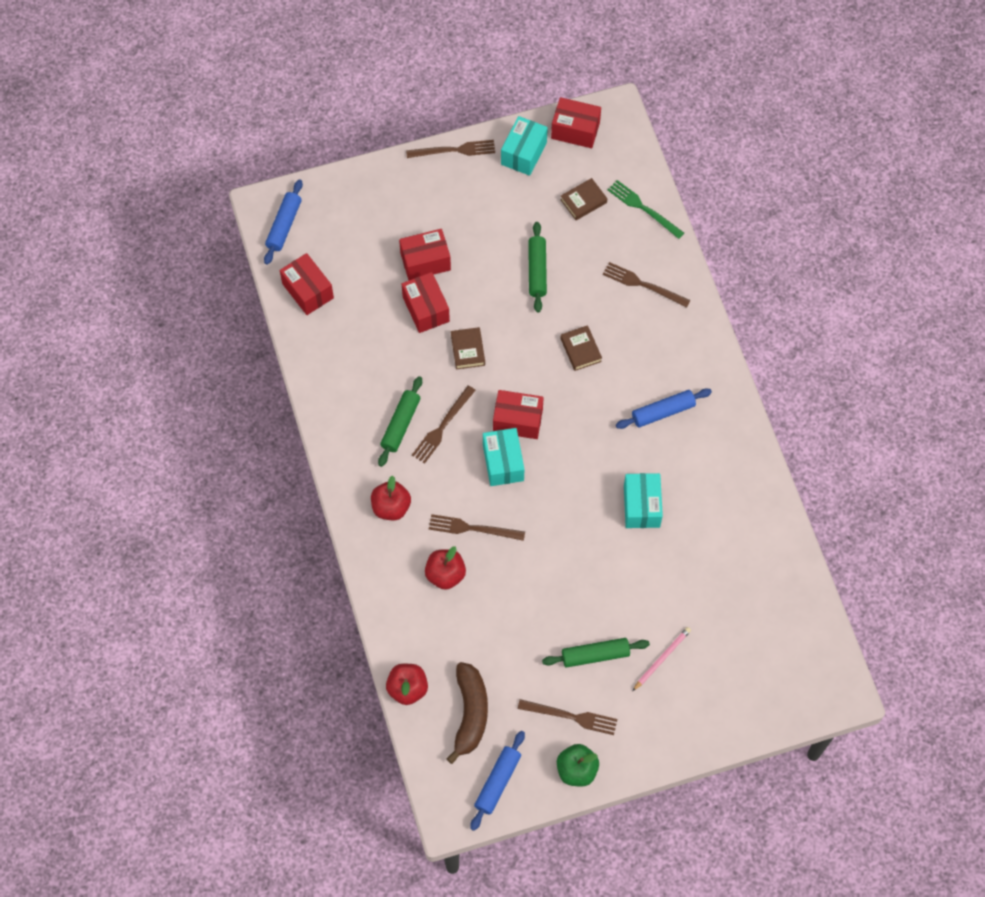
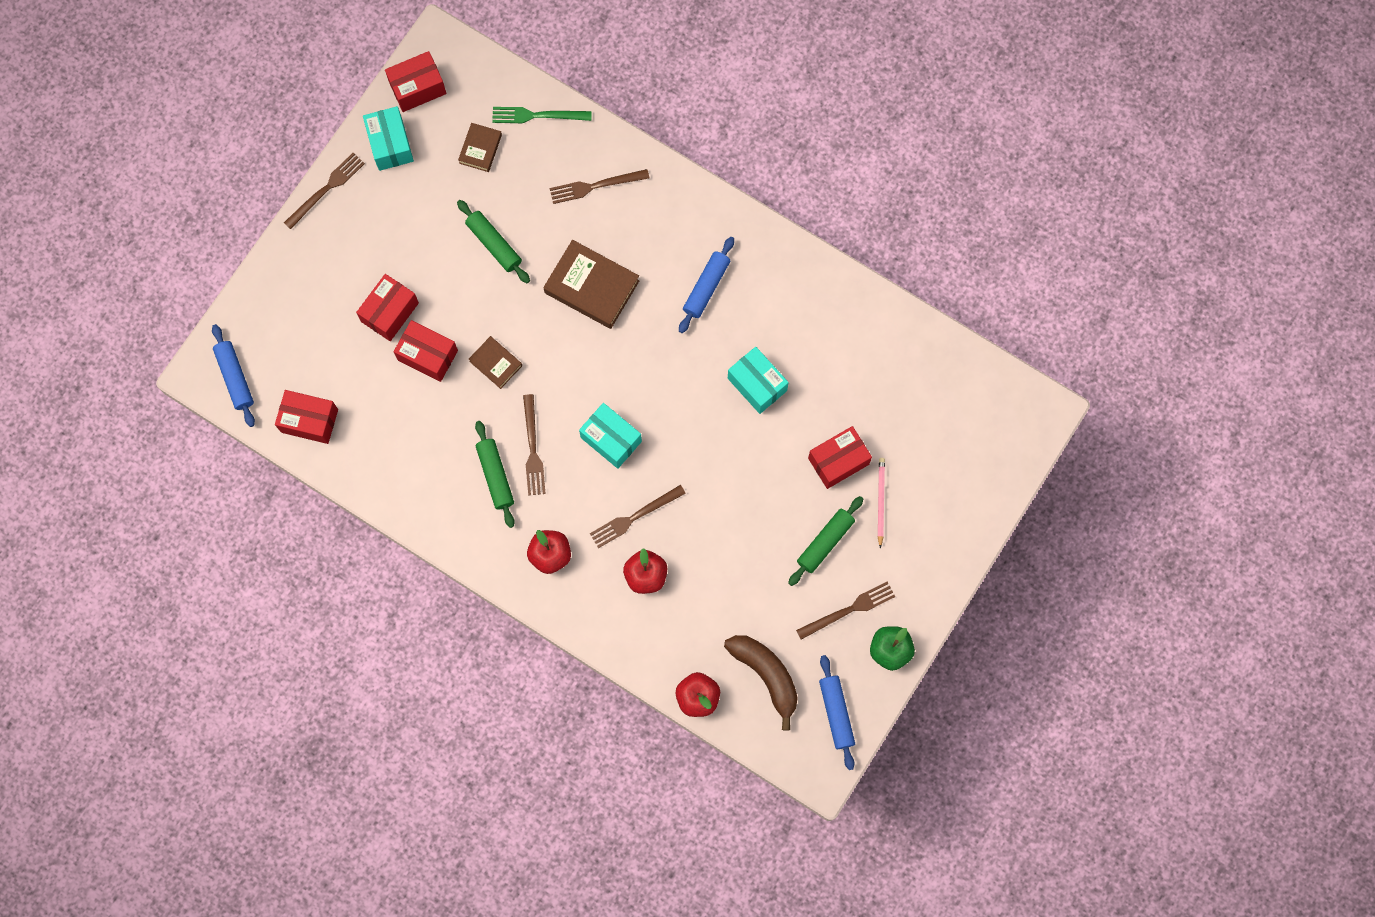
camera: 40 degrees left, 10 degrees up
(517, 420) = (592, 392): red box -> red box (838, 461)
(581, 350) = (591, 287): brown book -> brown book, size x1.81

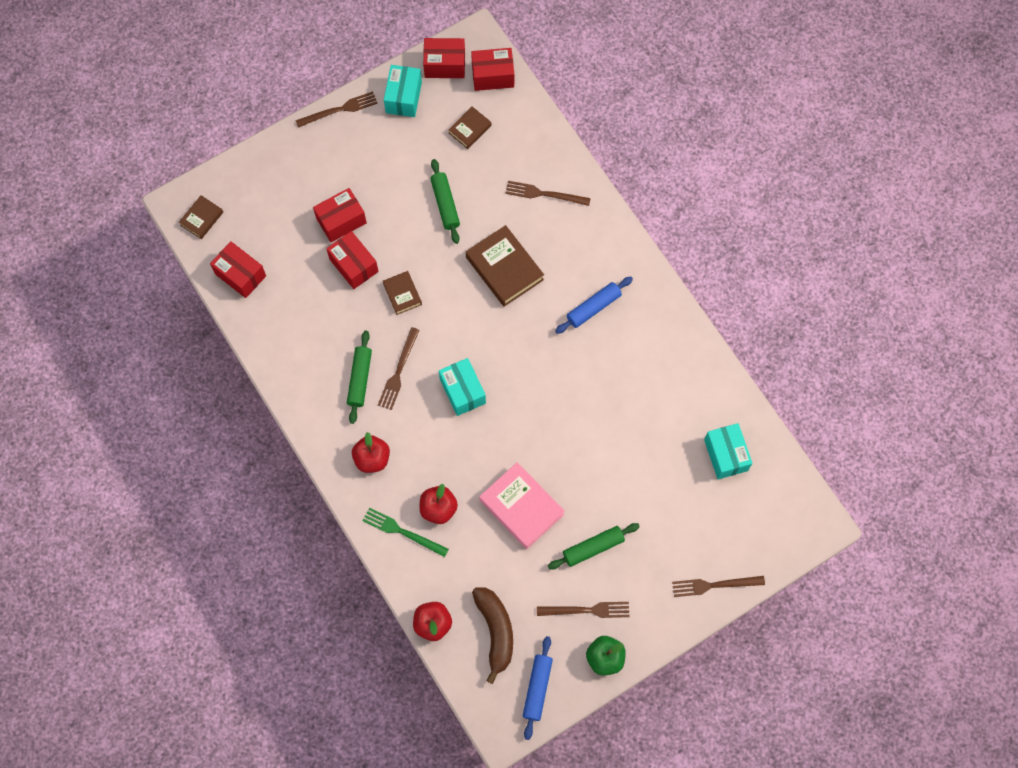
camera: 25 degrees right, 5 degrees down
(235, 377) = (202, 218): blue rolling pin -> brown book
(537, 115) = (525, 123): green fork -> green fork (402, 532)
(634, 517) = (451, 459): brown fork -> brown fork (714, 585)
(731, 534) = (521, 507): none -> pink book
(757, 384) = (597, 399): turquoise box -> turquoise box (725, 455)
(838, 461) = (634, 488): red box -> red box (493, 76)
(880, 501) = (653, 535): pink pencil -> none

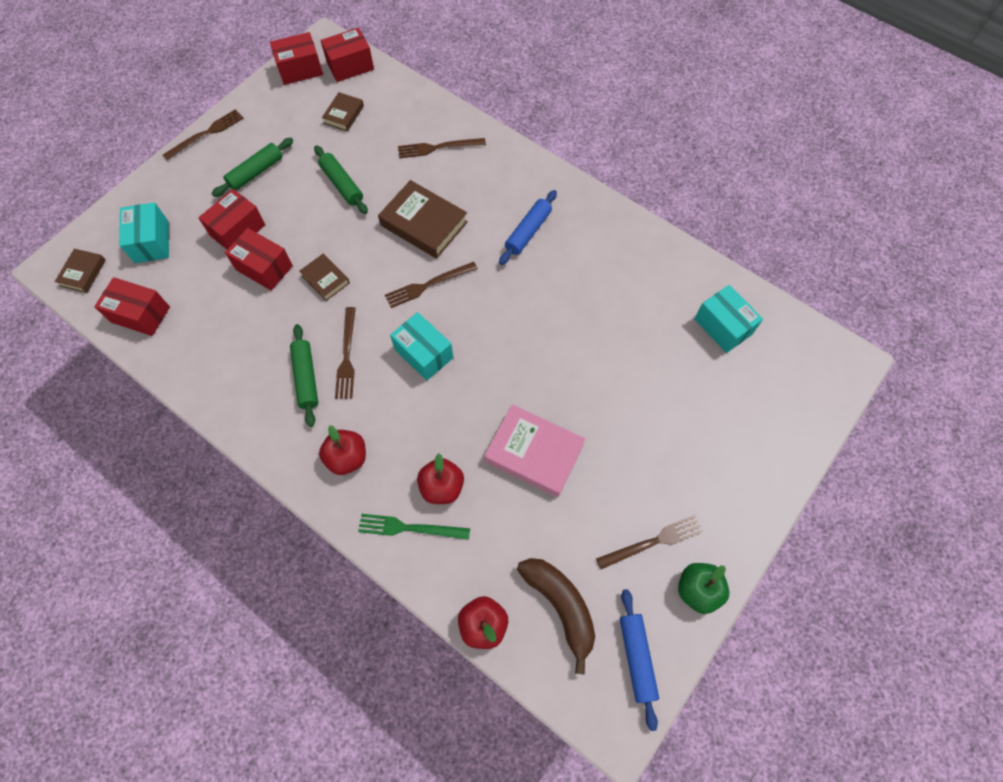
camera: 20 degrees left, 5 degrees down
(403, 97) = (268, 106): turquoise box -> turquoise box (152, 242)
(593, 547) = (630, 469): green rolling pin -> green rolling pin (256, 172)
(714, 585) = (776, 463): brown fork -> brown fork (428, 285)

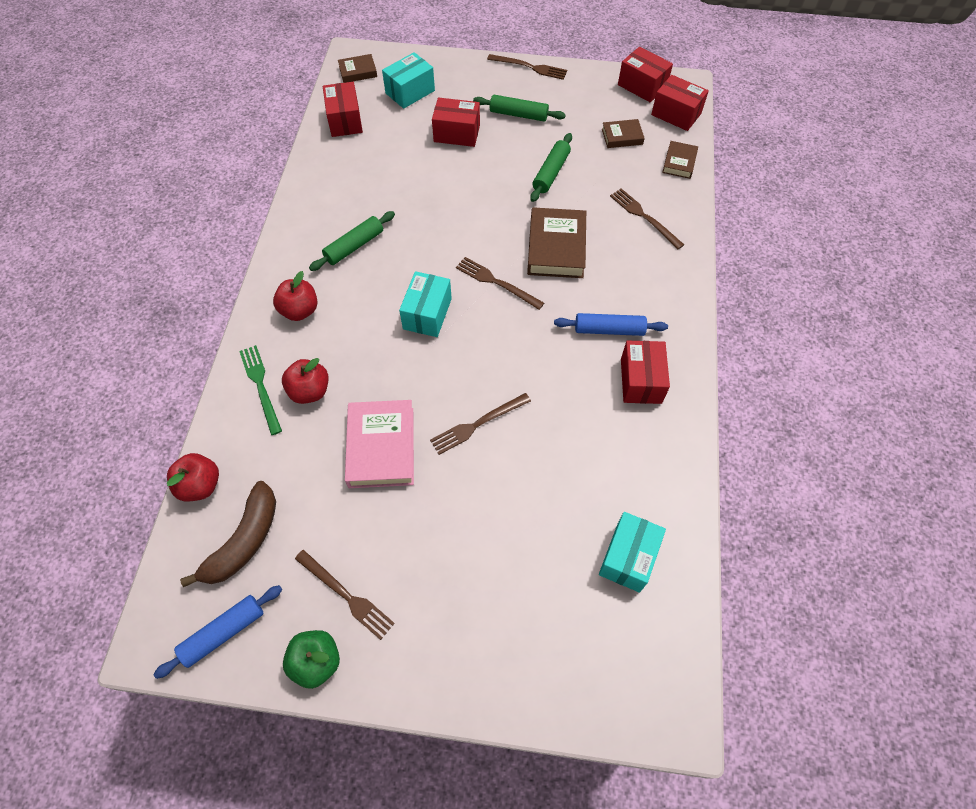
camera: 60 degrees right, 5 degrees down
(264, 268) = (435, 167): red box -> red box (641, 381)
(325, 279) = (452, 210): brown book -> brown book (679, 162)
(347, 356) = (390, 262): brown fork -> brown fork (477, 424)

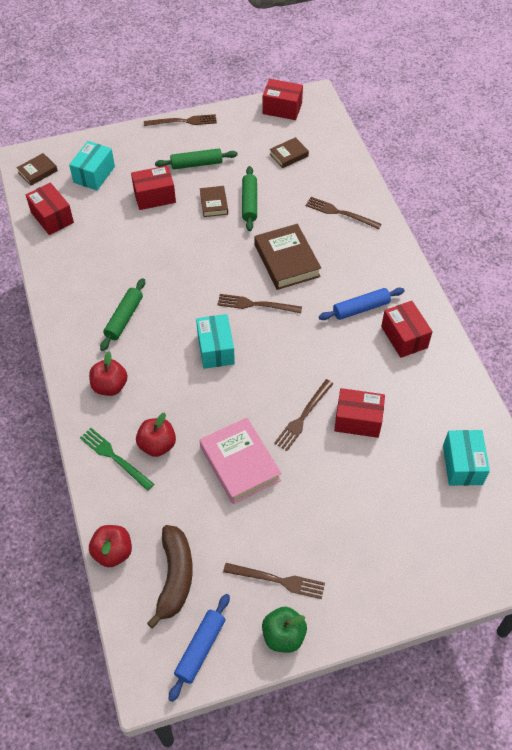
camera: 25 degrees left, 5 degrees down
(676, 114) = (320, 123): red box -> red box (358, 420)
(679, 162) = (343, 161): brown book -> brown book (214, 204)

